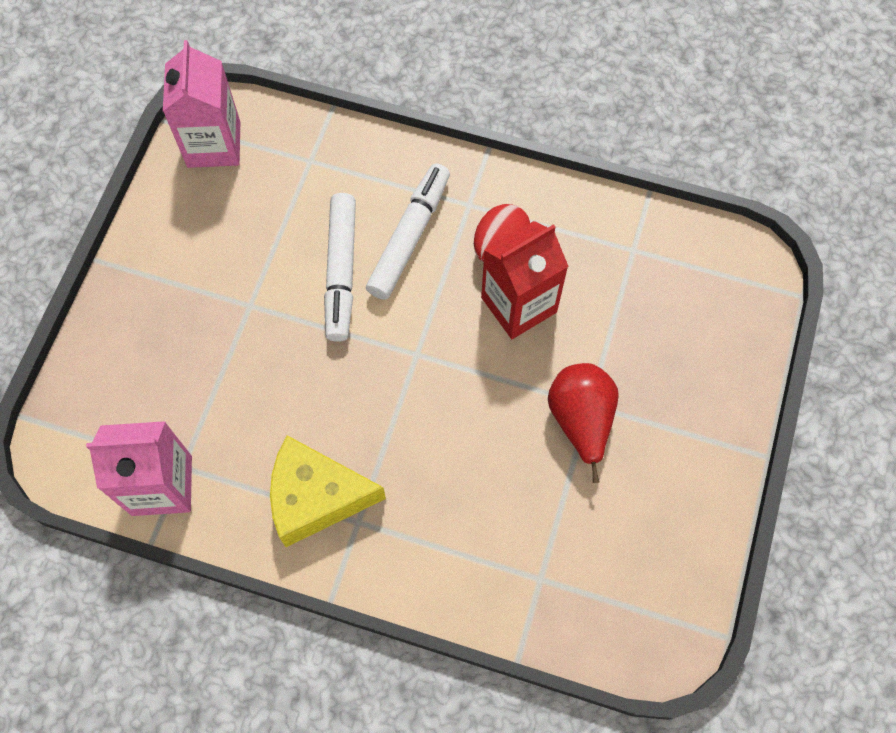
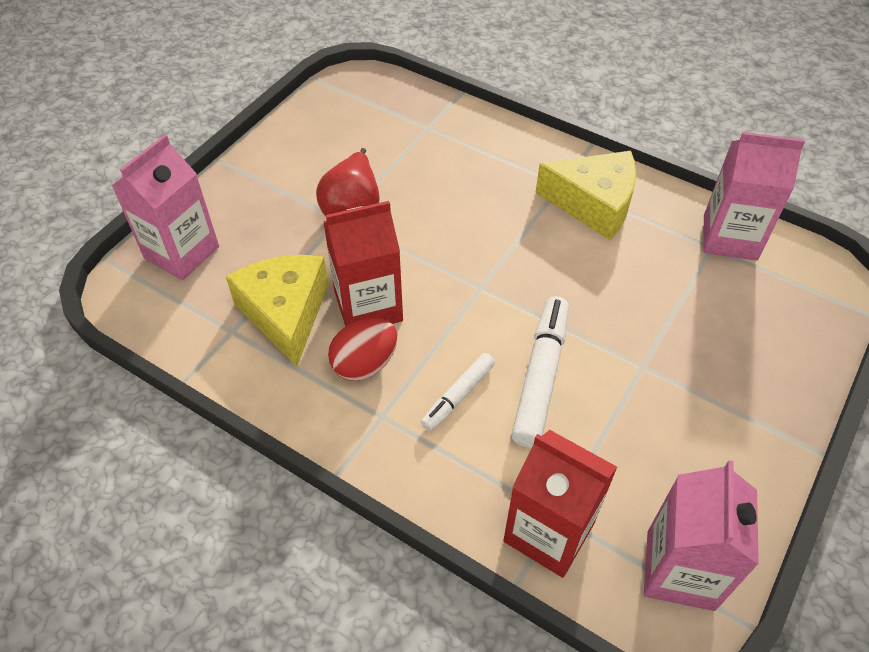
camera: 165 degrees left, 15 degrees down
(314, 147) = (549, 532): none -> red carton
(409, 237) = (458, 396): white marker -> white marker, size x0.59
(593, 279) = (285, 313): none -> yellow cheese
(729, 321) = (181, 252): none -> pink carton

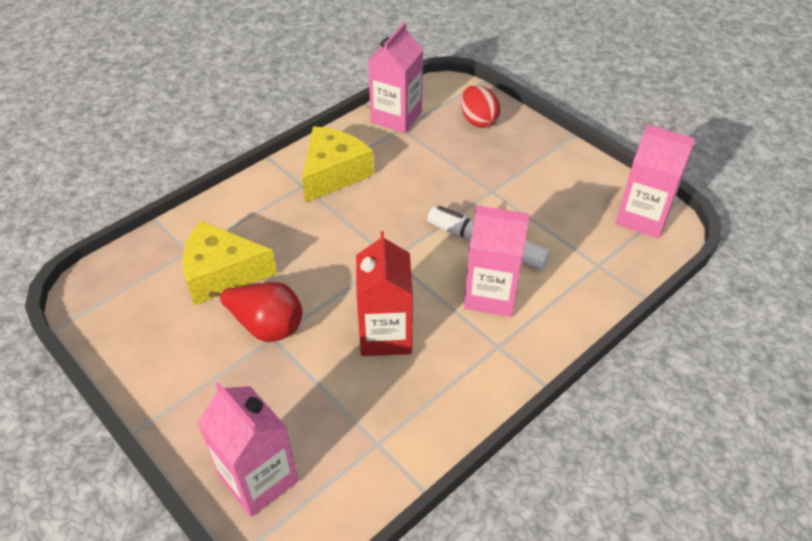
camera: 75 degrees left, 5 degrees down
(285, 313) = (372, 397): yellow cheese -> yellow cheese (222, 274)
(365, 364) = (445, 348): red egg -> red egg (478, 121)
(458, 396) = (491, 295): white marker -> pink carton
(549, 532) = (610, 271): red carton -> none

